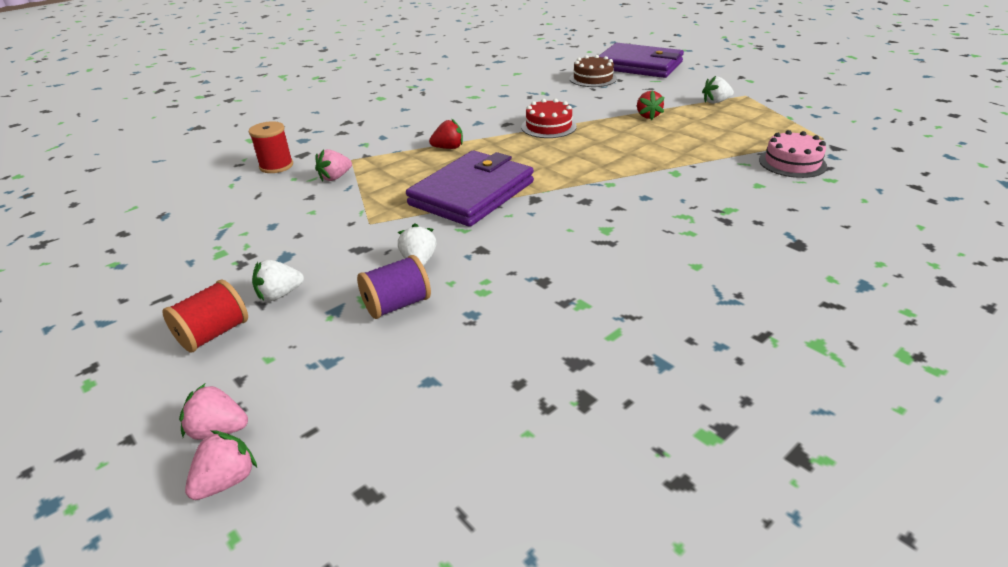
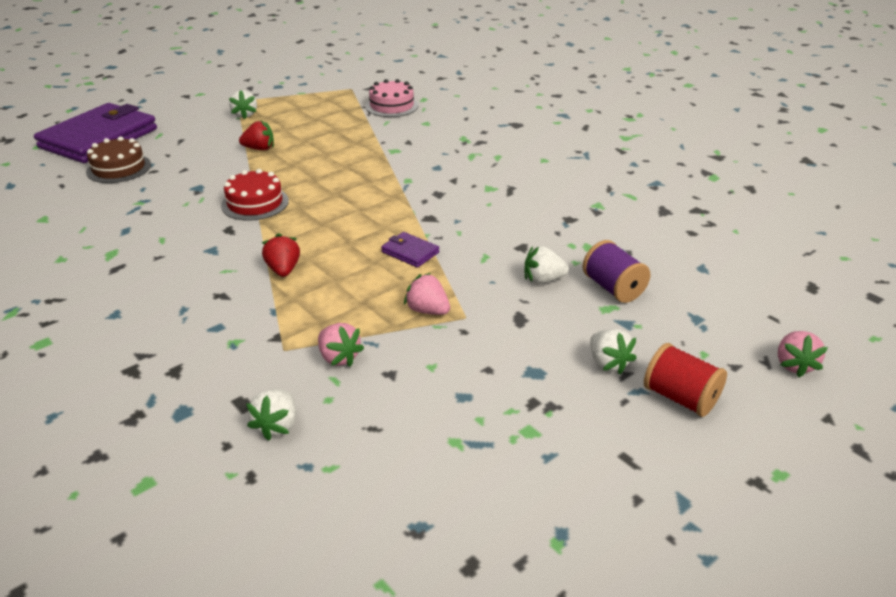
camera: 90 degrees left, 0 degrees up
(227, 481) = (836, 350): pink strawberry -> pink strawberry (427, 310)
(276, 166) = (277, 426): red spool -> white strawberry
(472, 193) = (410, 252): purple wallet -> purple wallet, size x0.40

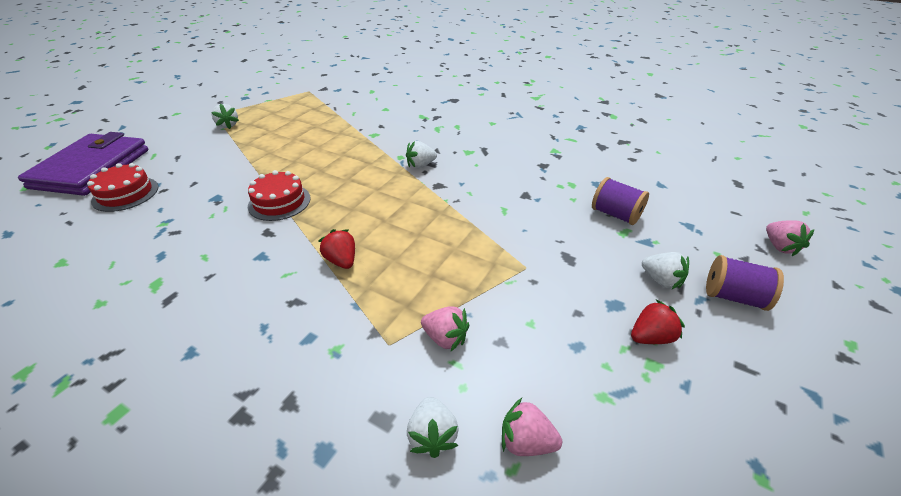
camera: 20 degrees left, 5 degrees up
(119, 168) = (125, 194): brown cake -> red cake
(259, 149) = (257, 152): red strawberry -> red strawberry (651, 337)
(392, 106) = (350, 100): pink cake -> none
(410, 252) = (442, 219): purple wallet -> none
(427, 310) = (492, 269): pink strawberry -> pink strawberry (526, 442)
(543, 280) = (561, 219): white strawberry -> white strawberry (420, 165)
(680, 398) = (733, 297): red spool -> purple spool

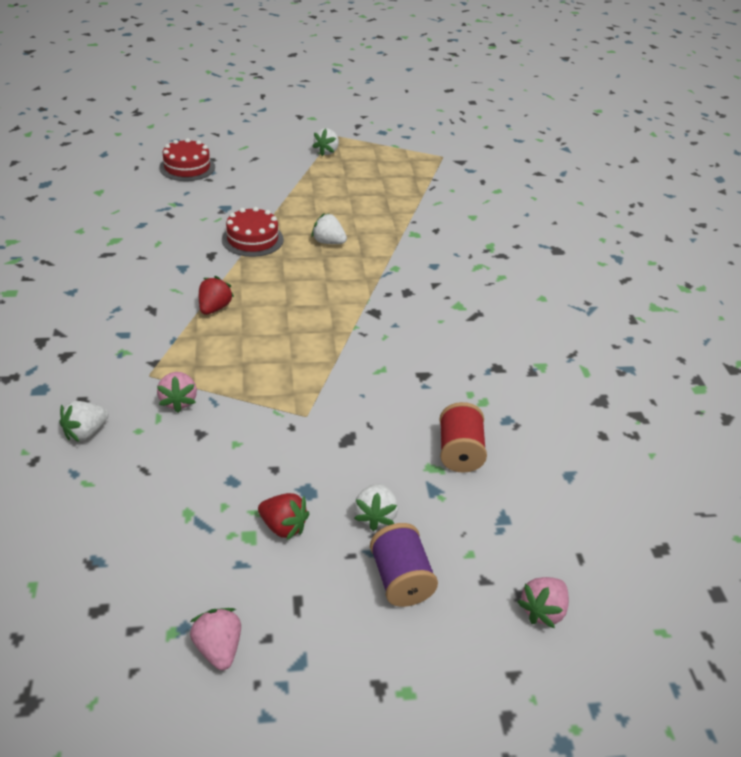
camera: 50 degrees right, 0 degrees up
(92, 168) = (199, 134): purple wallet -> none
(420, 165) = (395, 286): white strawberry -> white strawberry (328, 242)
(526, 442) = (113, 482): pink strawberry -> pink strawberry (218, 648)
(615, 214) = (459, 452): purple spool -> red spool

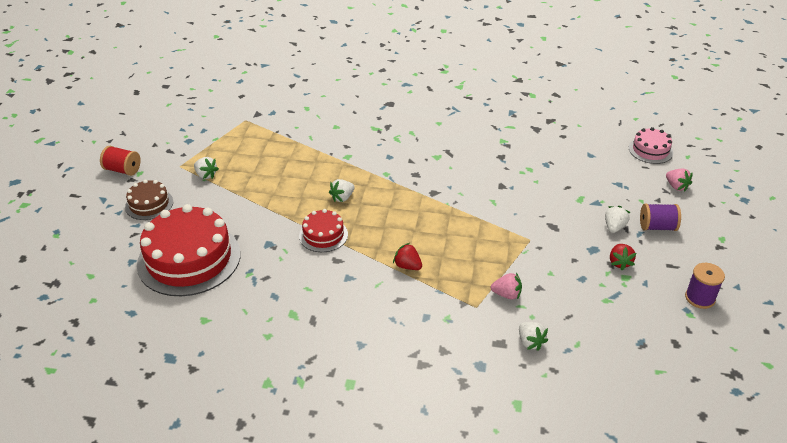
camera: 70 degrees left, 0 degrees up
(187, 167) = (189, 259): red cake -> red cake, size x2.01
(218, 648) = (700, 298): pink strawberry -> purple spool
(264, 132) = (149, 204): none -> brown cake
(283, 527) = (619, 263): red strawberry -> red strawberry turned 135 degrees clockwise
(375, 516) = (614, 227): white strawberry -> white strawberry turned 90 degrees counterclockwise
(459, 452) = (569, 187): red spool -> red spool (123, 170)
(641, 565) = (650, 150): none -> pink cake

